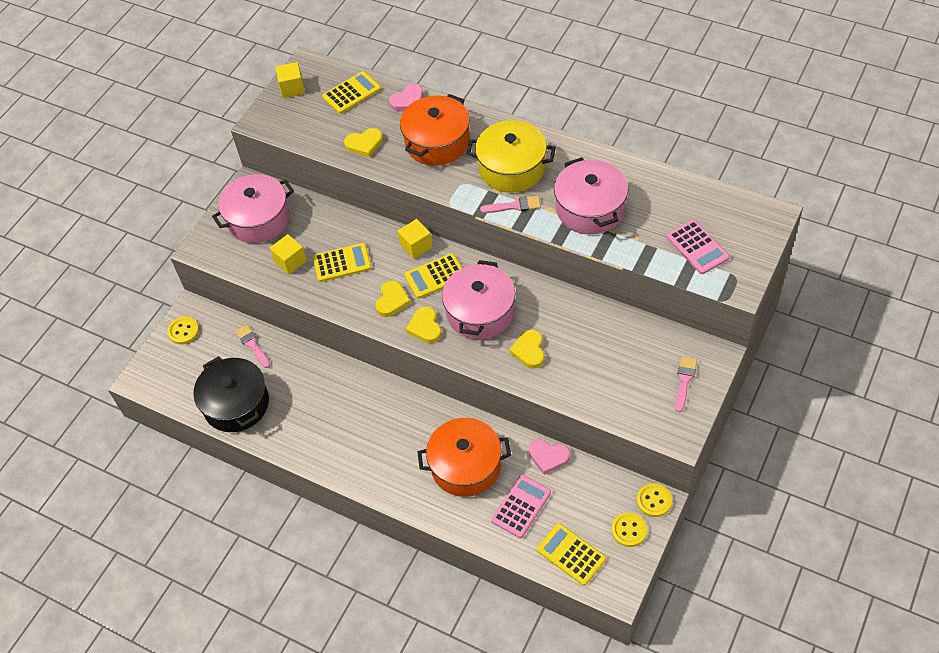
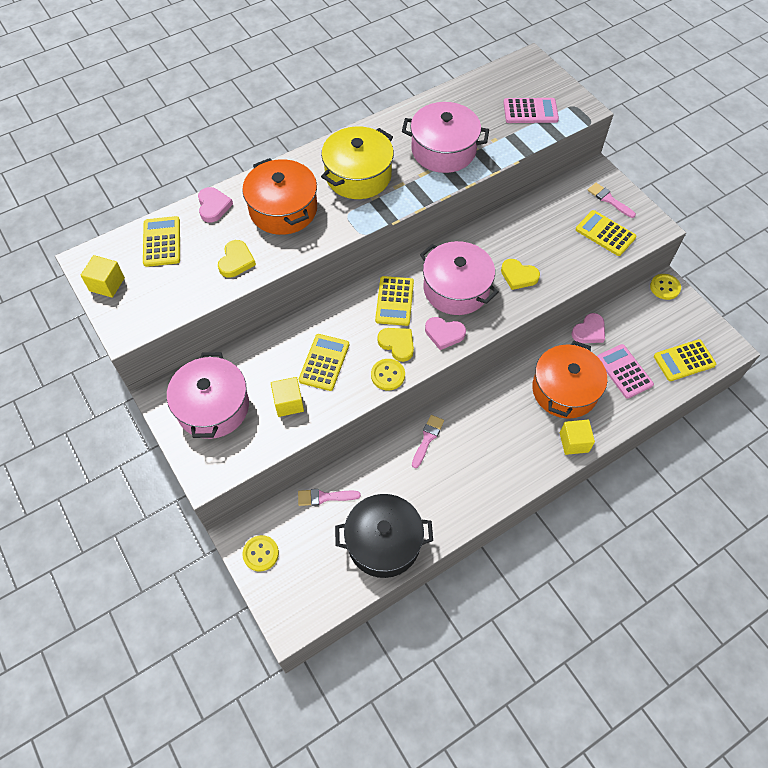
camera: 65 degrees left, 5 degrees up
(416, 246) = (350, 299): yellow cube -> yellow cube (574, 442)
(425, 327) = (444, 334): yellow heart -> pink heart
(514, 206) = (401, 193): pink brush -> pink brush (427, 439)
(629, 530) = (682, 315): yellow button -> yellow button (388, 375)
(636, 396) = (605, 233): none -> yellow calculator

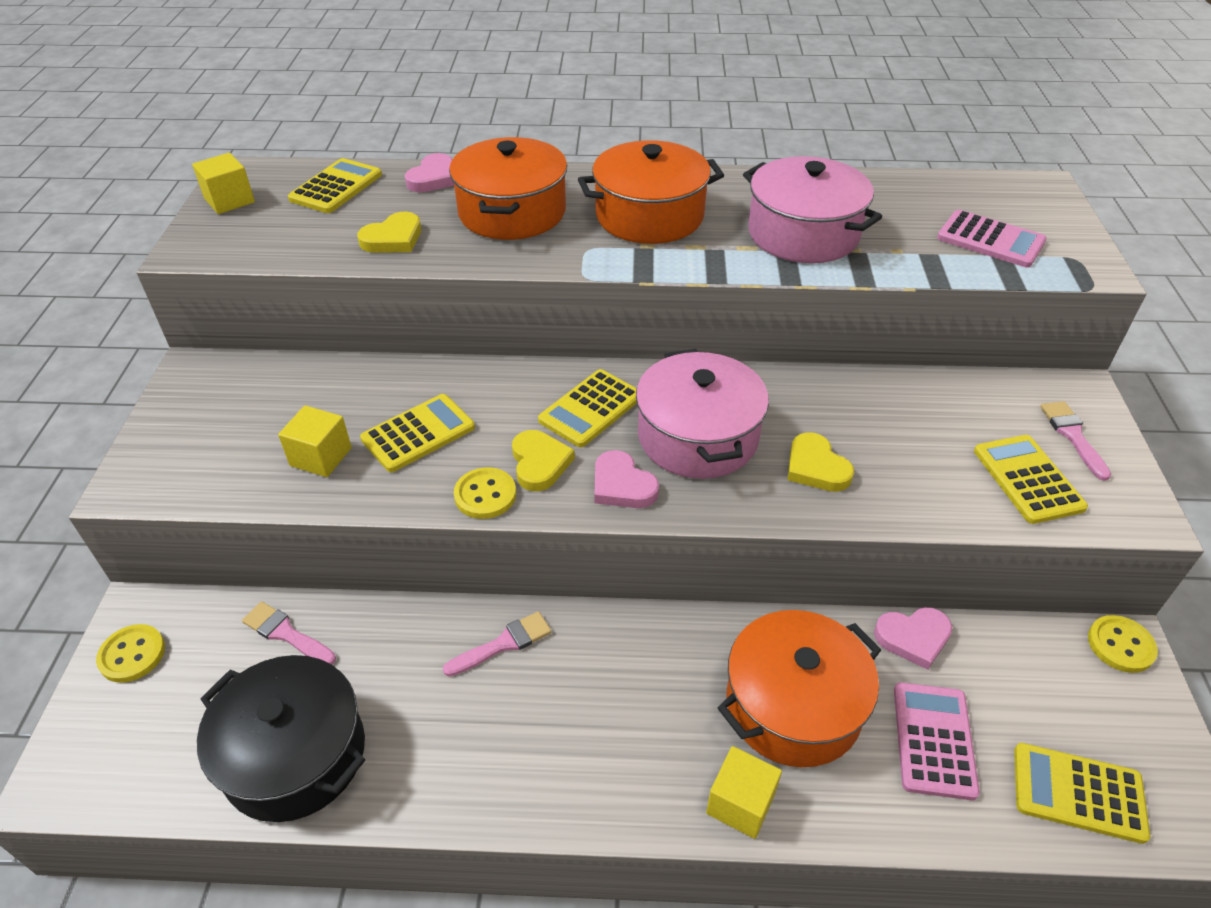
camera: 35 degrees right, 15 degrees down
(213, 407) = (231, 411): pink pot -> none
(358, 175) = (649, 216): yellow pot -> orange pot

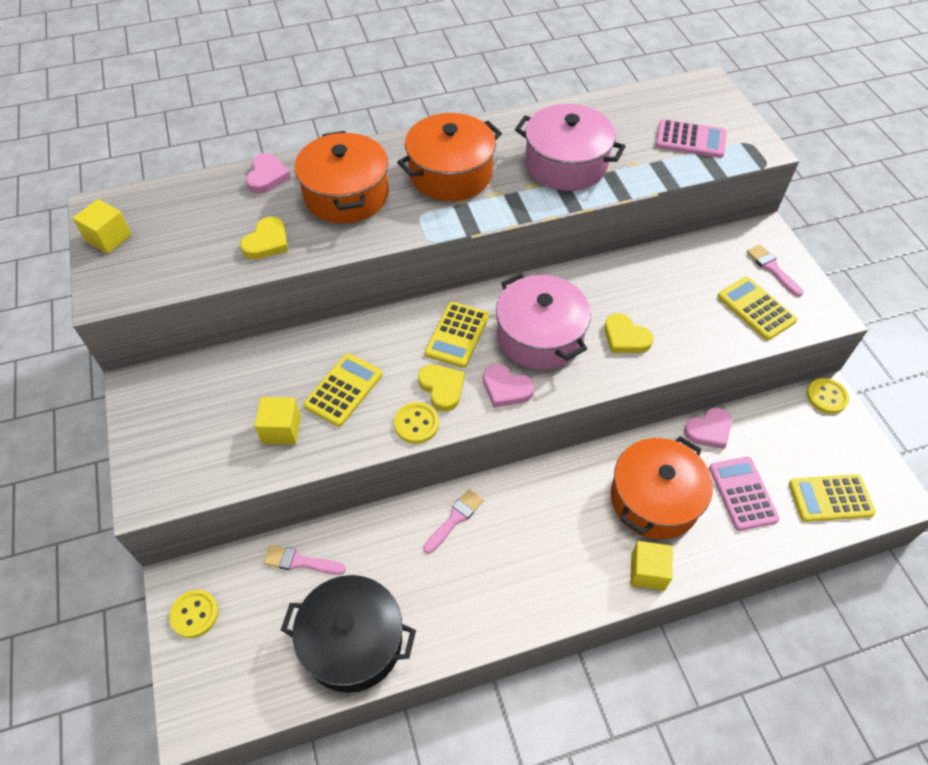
camera: 20 degrees left, 10 degrees up
(336, 187) = (191, 204): yellow calculator -> none

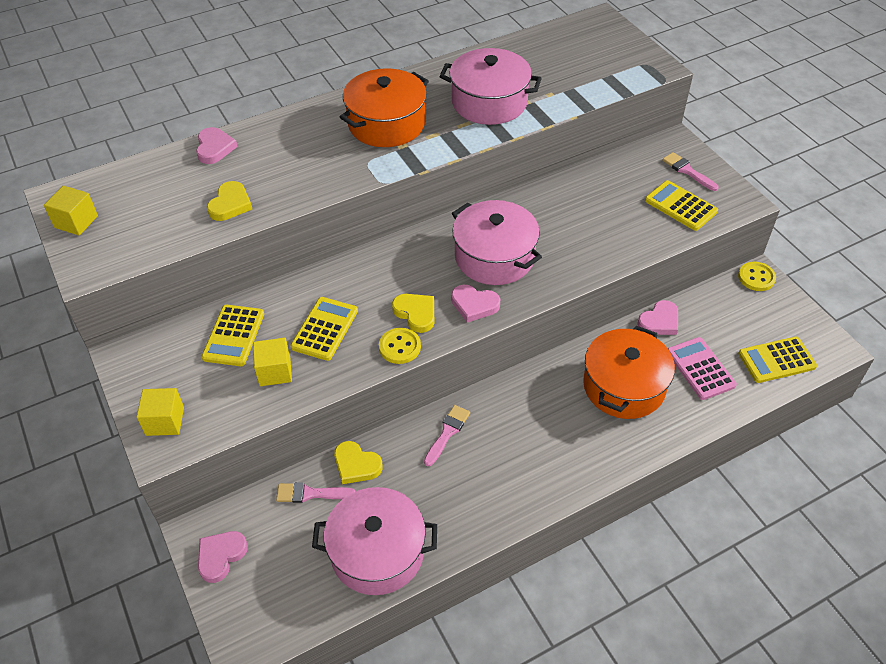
camera: 10 degrees left, 5 degrees down
(194, 614) = (221, 556): yellow button -> pink heart
(346, 195) = (294, 154): orange pot -> none
(353, 641) = (377, 552): black pot -> pink pot
(457, 335) = (419, 267): yellow calculator -> yellow calculator (234, 336)
(625, 337) = (571, 246): yellow heart -> yellow heart (356, 465)
(647, 572) = (631, 447): yellow cube -> yellow cube (165, 421)
(690, 139) = (595, 68): pink calculator -> none

